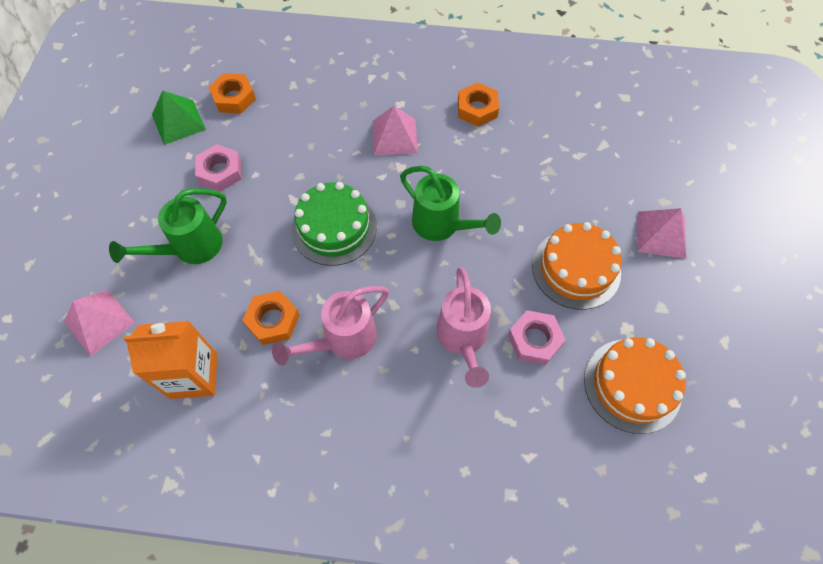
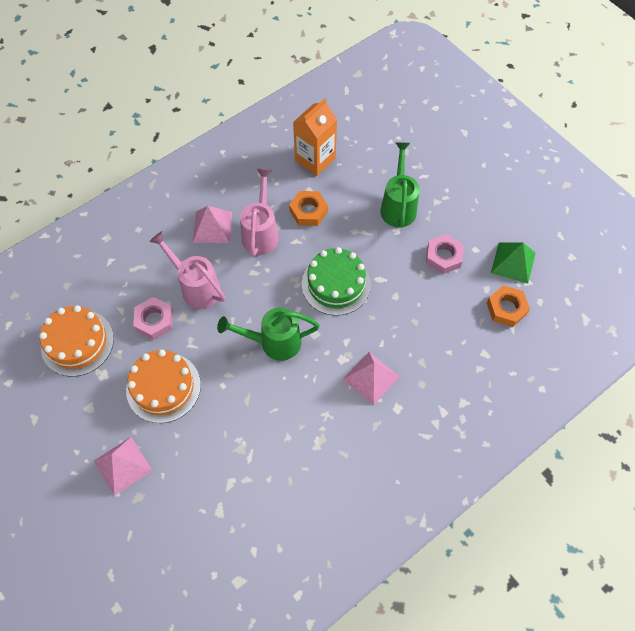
camera: 135 degrees right, 0 degrees up
(99, 322) = (391, 141): pink pyramid -> pink pyramid (212, 227)
(477, 109) = (340, 456): orange nut -> none

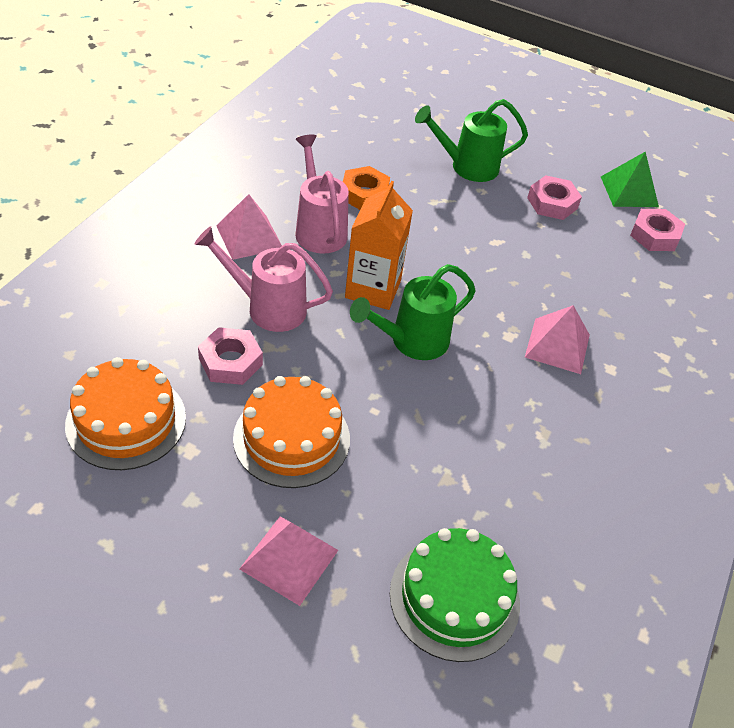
camera: 30 degrees left, 15 degrees down
(315, 159) = (339, 142): orange carton -> orange carton (373, 289)
(336, 284) = (448, 259): green cake -> green cake (454, 597)
(398, 206) = (467, 167): green watering can -> green watering can turned 75 degrees counterclockwise
(506, 308) = (654, 235): orange nut -> pink nut

